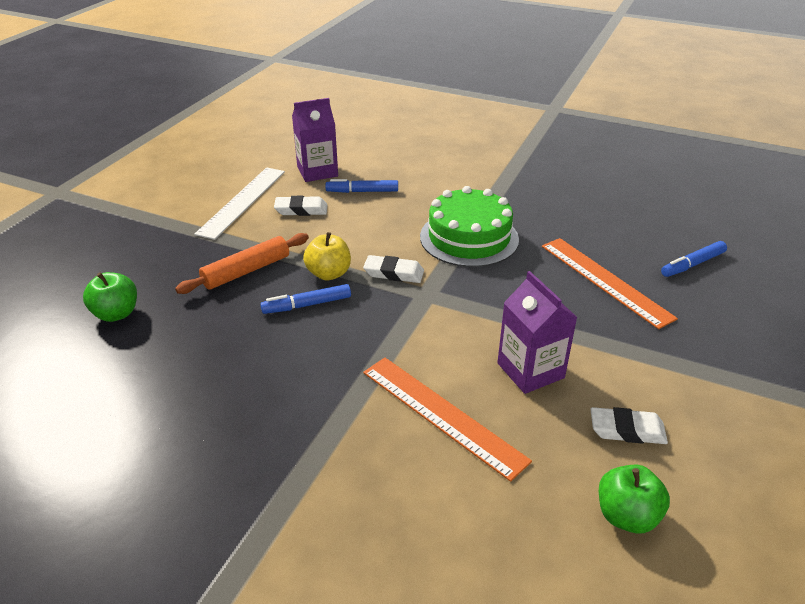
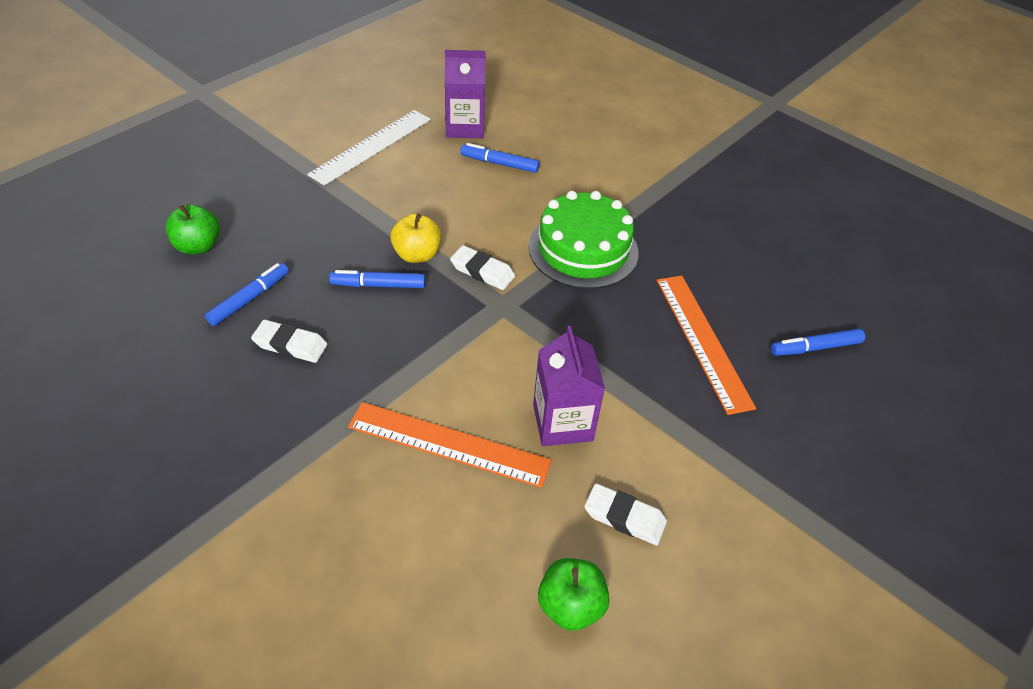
camera: 15 degrees right, 10 degrees up
(190, 345) = (249, 299): none -> blue marker
(246, 271) = (338, 230): orange rolling pin -> none
(301, 210) = (425, 171): white eraser -> white eraser (290, 345)
(442, 414) = (449, 443): orange ruler -> orange ruler turned 45 degrees counterclockwise

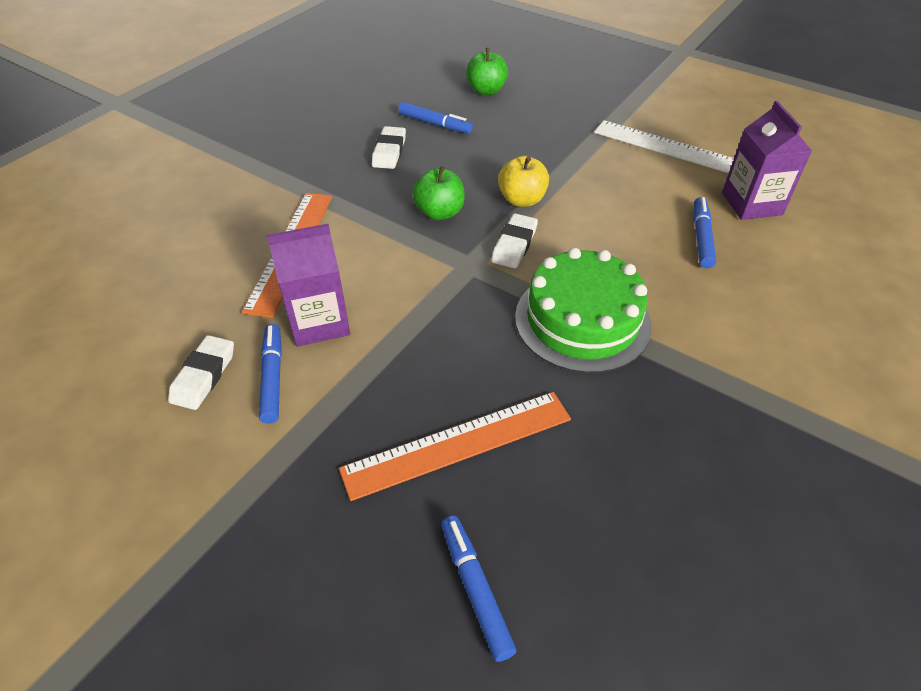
camera: 85 degrees right, 0 degrees up
(378, 285) = (472, 184): blue marker -> blue marker (272, 377)
(570, 606) = (118, 342): green apple -> green apple (440, 212)

